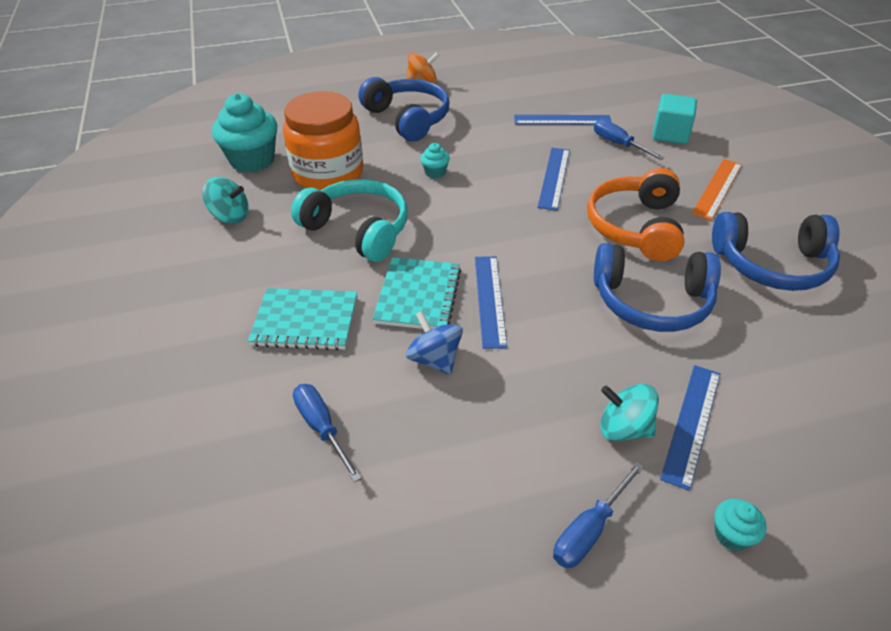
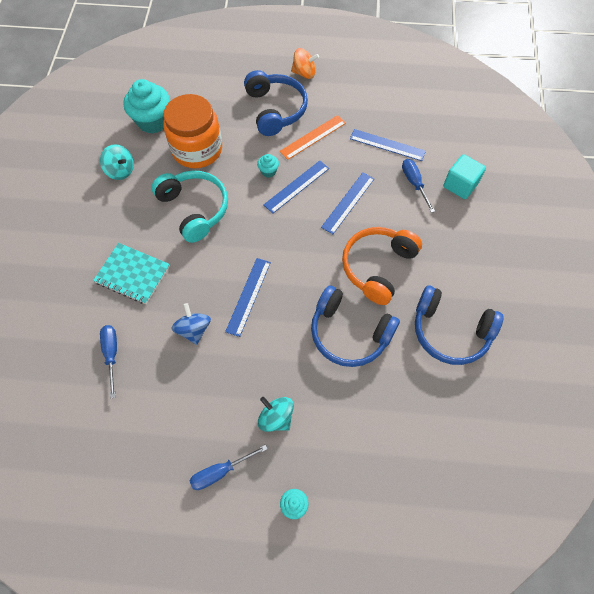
camera: 20 degrees right, 20 degrees up
(418, 296) = (207, 278): turquoise notebook -> none
(691, 423) = (317, 429): blue ruler -> blue ruler (296, 186)
(717, 188) = (459, 250): orange ruler -> orange ruler (313, 137)

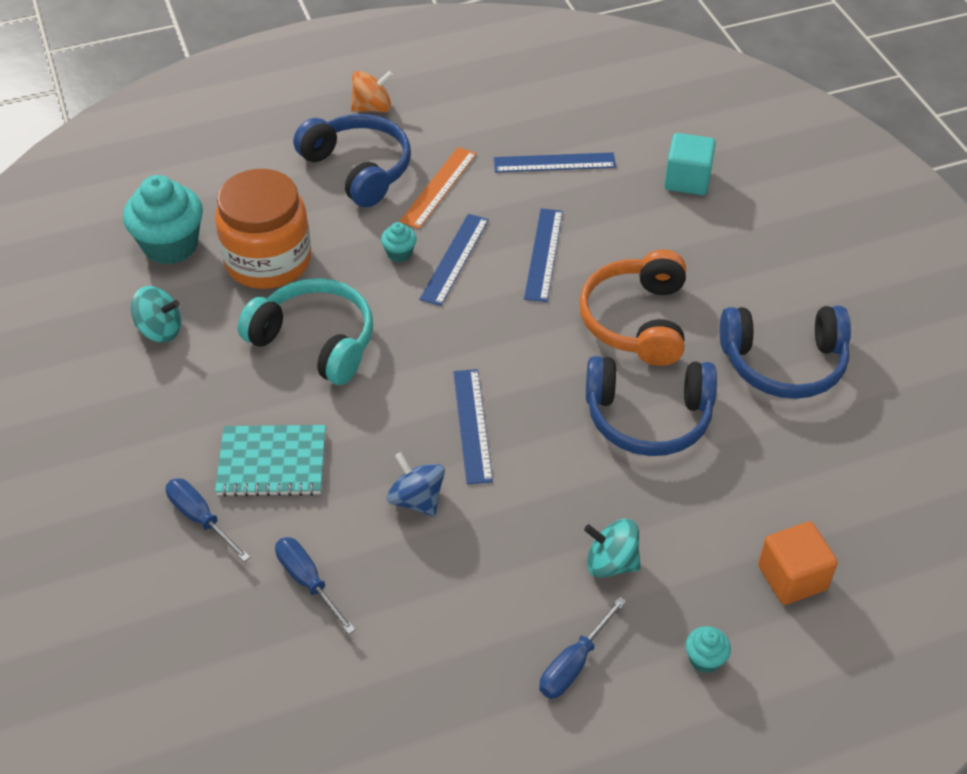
camera: 25 degrees left, 15 degrees down
(374, 476) = (792, 577): none -> orange cube
(414, 183) = (622, 199): blue screwdriver -> blue screwdriver (200, 518)

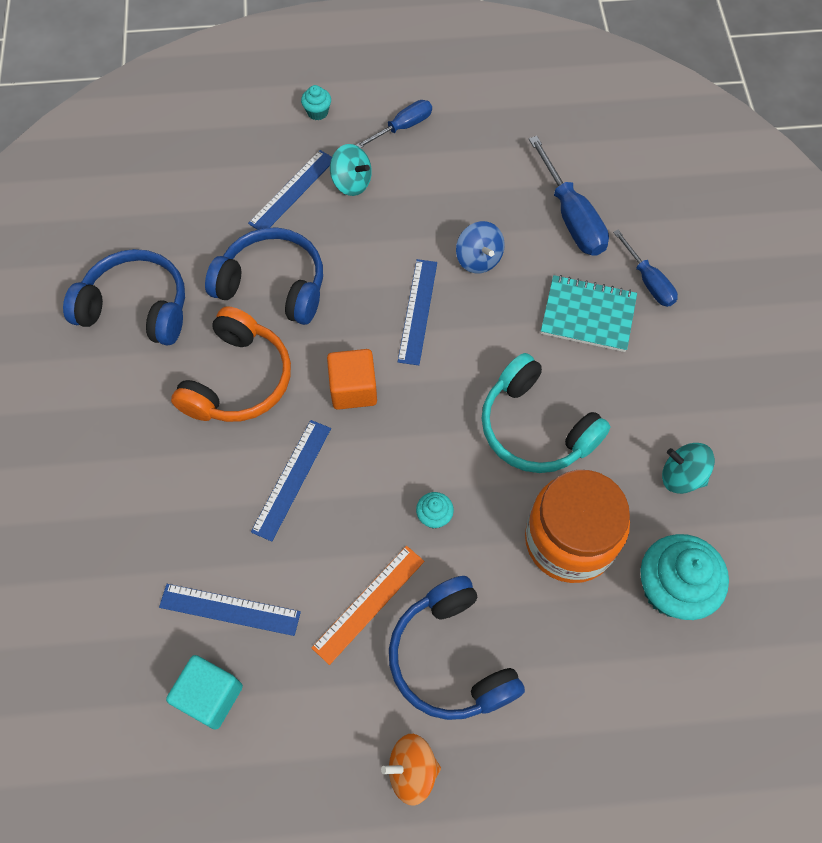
camera: 165 degrees left, 15 degrees up
(308, 581) = (571, 217): blue screwdriver -> blue screwdriver, size x1.59
(454, 259) = (381, 495): blue ruler -> blue ruler (292, 191)
(687, 180) = (101, 544): turquoise cube -> turquoise cube (210, 696)
(792, 577) = (232, 147): orange cube -> orange cube (353, 389)

